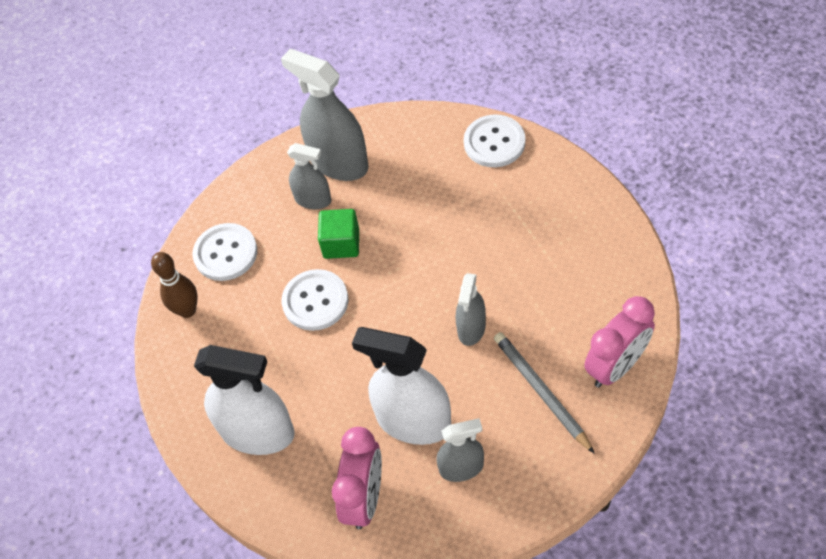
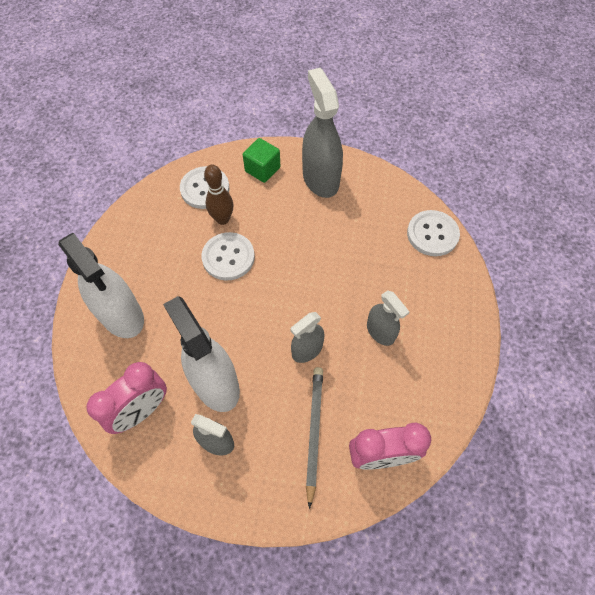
camera: 30 degrees right, 5 degrees up
(187, 310) = (153, 208): brown bowling pin -> brown bowling pin (222, 219)
(313, 200) = (284, 191): grey spray bottle -> grey spray bottle (380, 332)
(341, 243) = (276, 232): green cube -> green cube (262, 169)

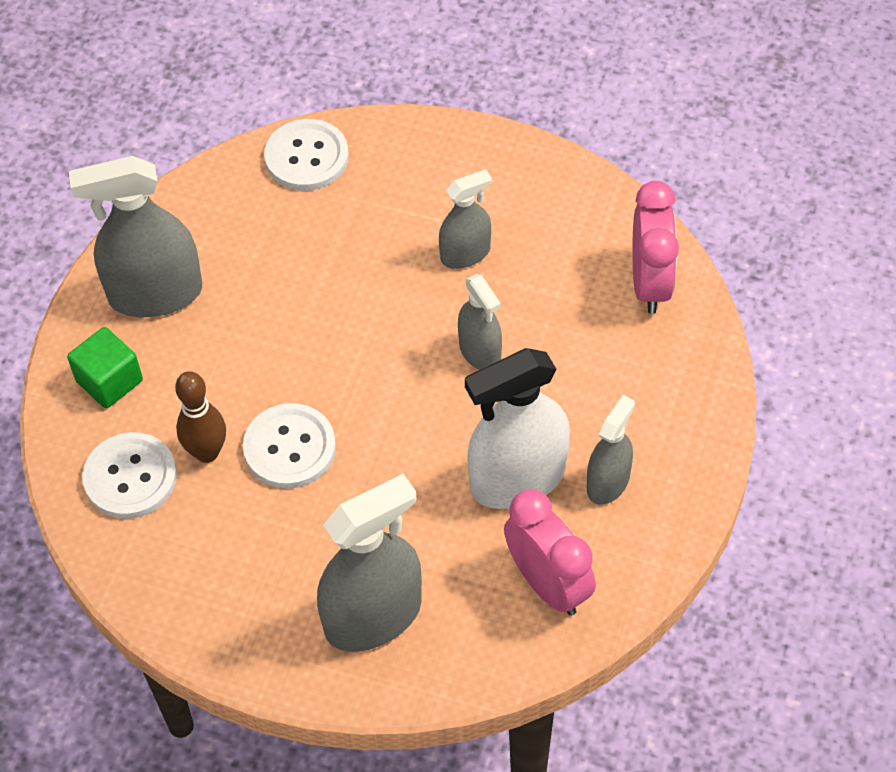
camera: 80 degrees left, 5 degrees down
(121, 315) = (373, 616): white spray bottle -> grey spray bottle
(314, 432) = (607, 358): grey pencil -> none

